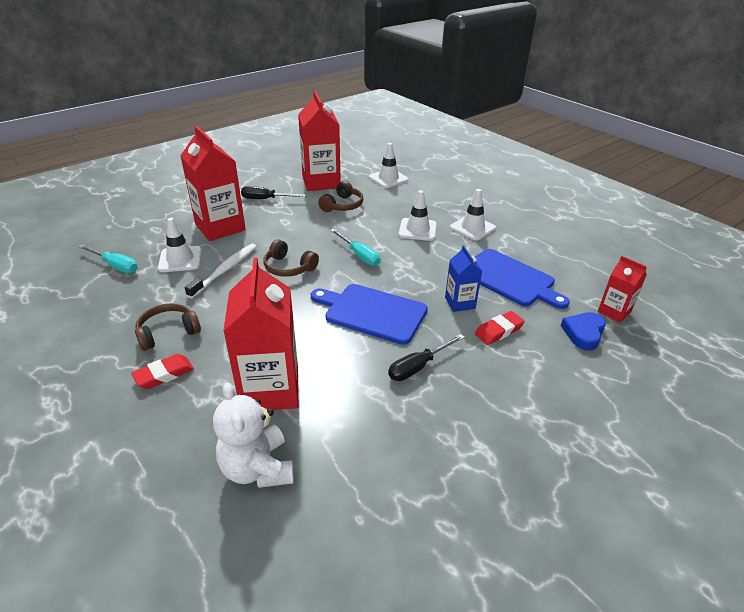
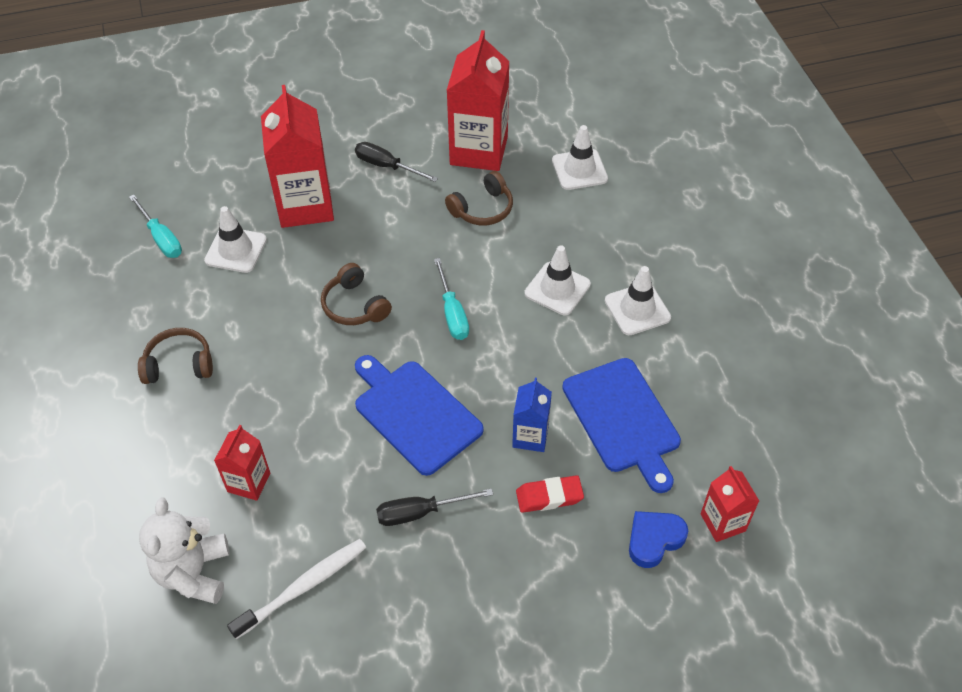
camera: 25 degrees right, 15 degrees up
(164, 374) = (154, 422): red eraser -> none
(225, 270) = (279, 285): white toothbrush -> white toothbrush (303, 587)
(270, 389) = (249, 482): red carton -> red carton, size x0.52

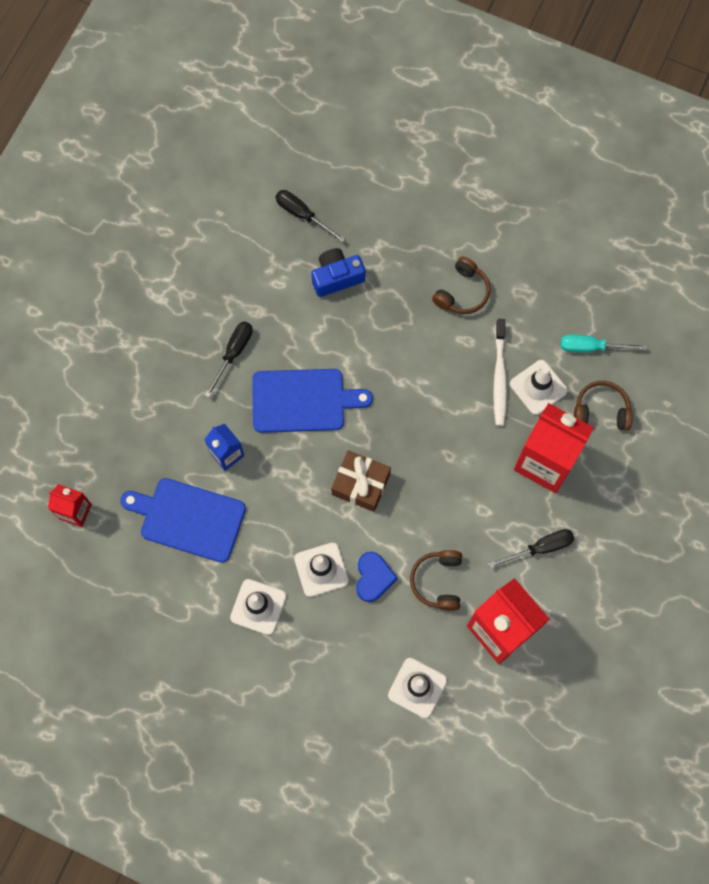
camera: 130 degrees right, 20 degrees up
(194, 573) = (302, 215): white teddy bear -> black screwdriver
(249, 482) = (337, 277): red carton -> blue camera
(303, 587) = (244, 262): white toothbrush -> white toothbrush (499, 377)
(355, 305) = (421, 428): brown headphones -> brown headphones (601, 410)
(452, 313) = (361, 484): turquoise screwdriver -> brown gift
(549, 496) = (179, 430): red eraser -> none
(654, 539) = (101, 463): blue heart -> blue heart (373, 578)

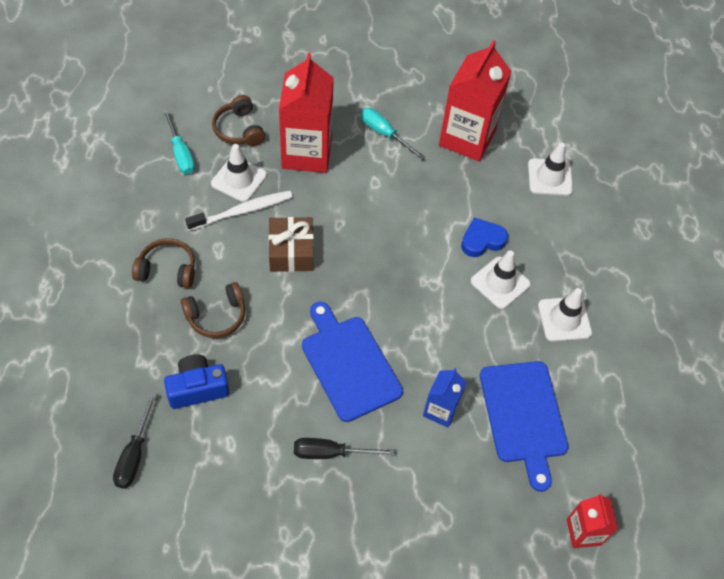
camera: 120 degrees left, 15 degrees down
(337, 277) = (198, 388): blue camera -> blue camera turned 120 degrees clockwise
(361, 484) = (404, 282): brown gift -> brown gift (291, 251)
(438, 581) = (455, 193): brown headphones -> brown headphones (216, 316)
(540, 548) = (384, 134): black screwdriver -> turquoise screwdriver

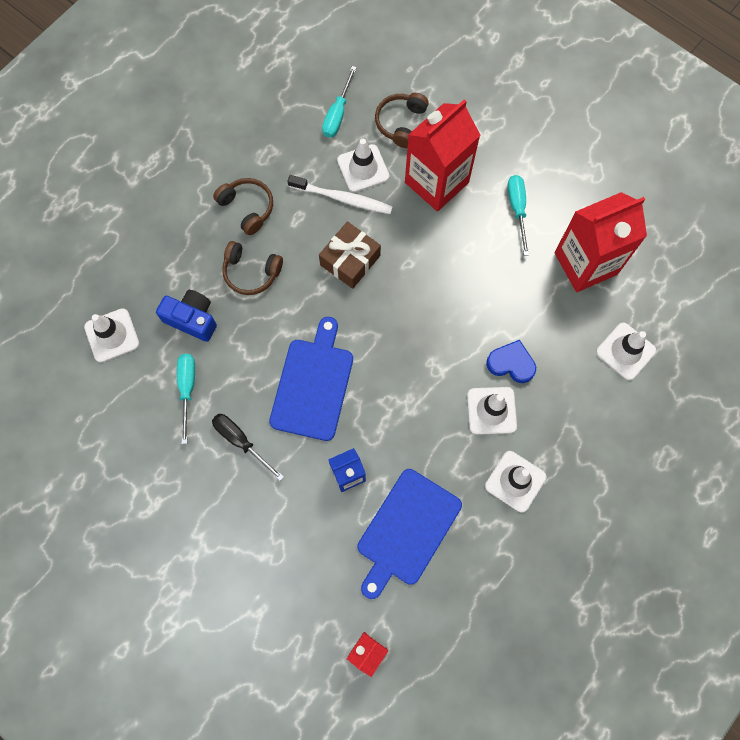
camera: 45 degrees right, 15 degrees up
(134, 454) = (112, 335): black screwdriver -> white traffic cone
(245, 447) = (187, 389): none -> turquoise screwdriver

